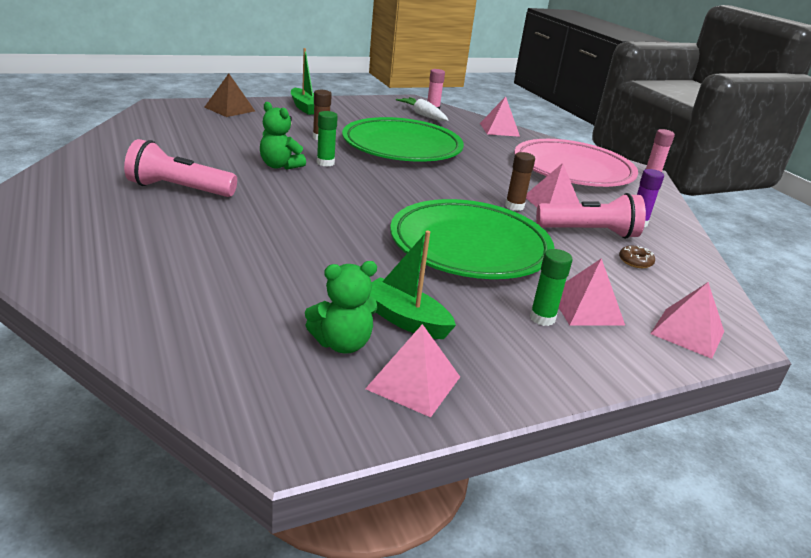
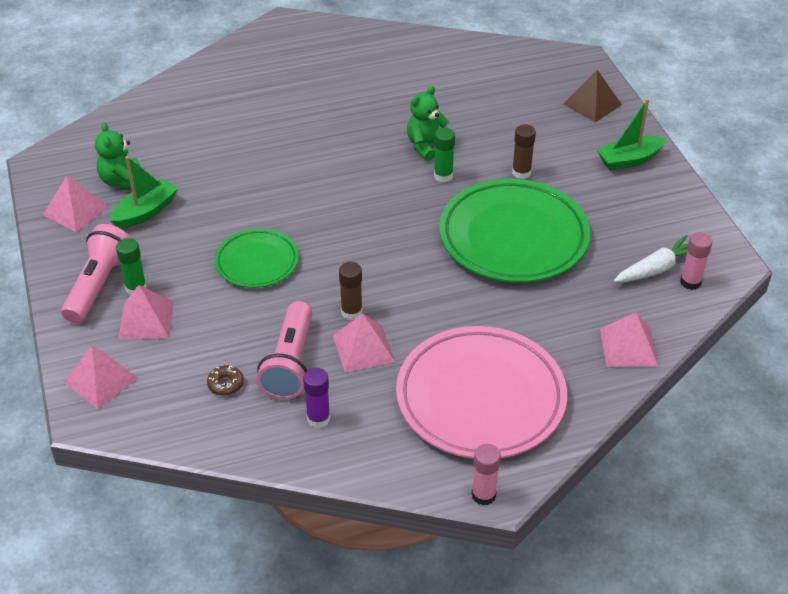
camera: 100 degrees right, 15 degrees up
(179, 189) = (358, 94): pink flashlight -> pink flashlight (99, 285)
(469, 247) = (257, 262): green plate -> green plate, size x0.55

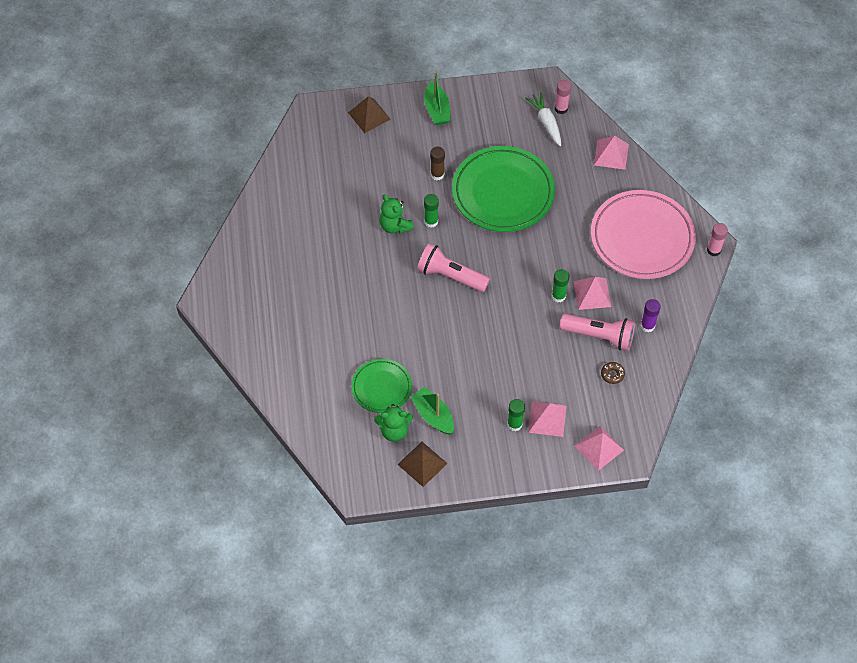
camera: 80 degrees left, 15 degrees up
(75, 210) = (422, 464): pink pyramid -> brown pyramid
(99, 285) = (508, 448): pink flashlight -> pink flashlight (450, 276)
(257, 262) = (501, 347): green plate -> green plate (381, 387)
(351, 312) = (558, 296): brown glue stick -> green glue stick

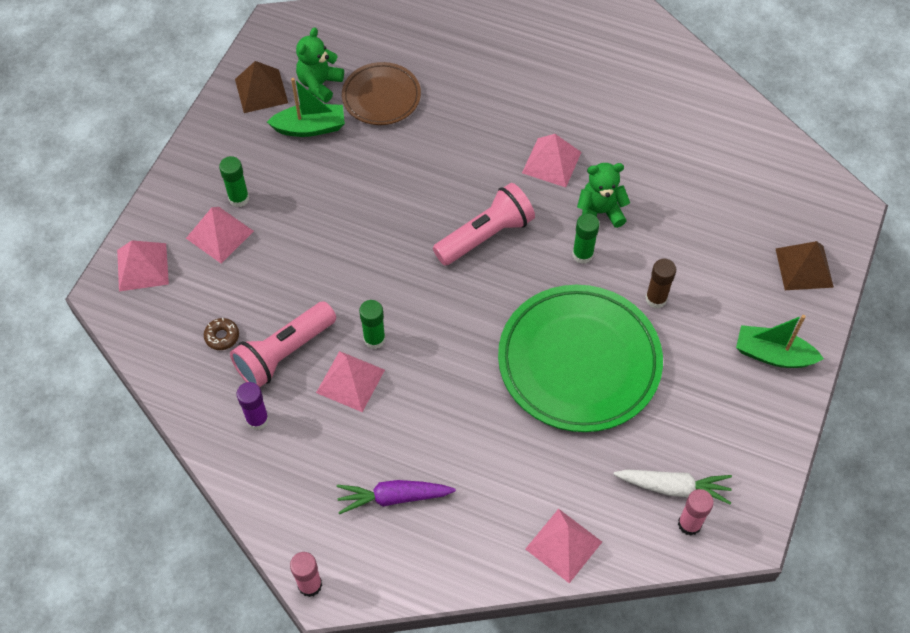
camera: 120 degrees right, 0 degrees up
(373, 267) = (551, 162): none -> pink pyramid
(381, 387) = (381, 97): green plate -> brown plate
(642, 238) = (394, 497): pink plate -> purple carrot

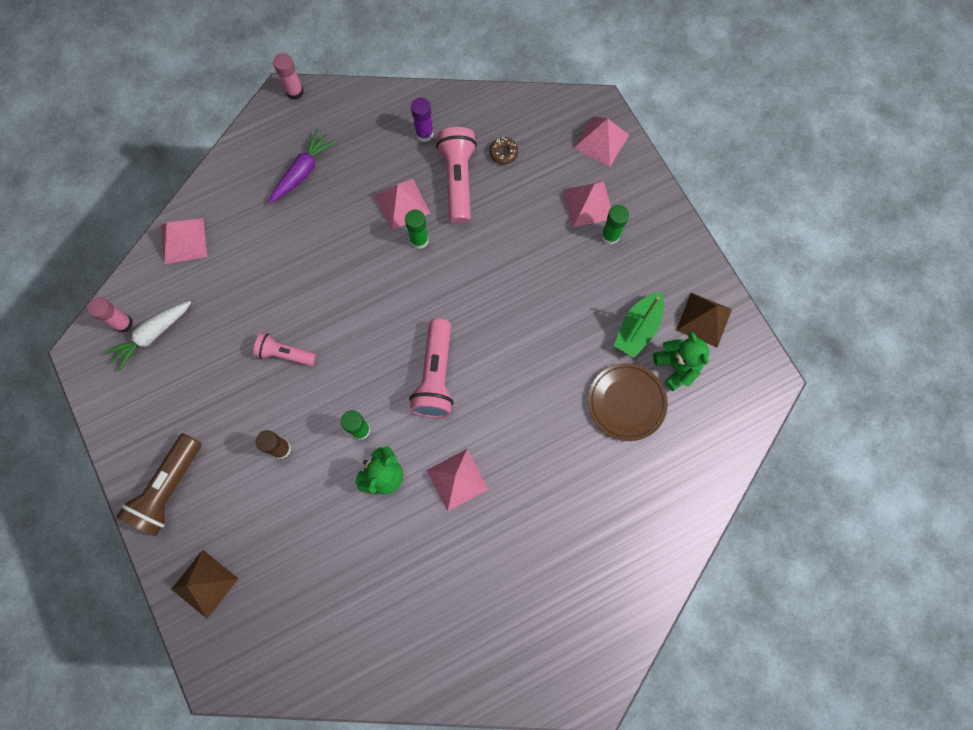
camera: 130 degrees right, 15 degrees up
(579, 362) = (285, 354): green plate -> pink flashlight
(772, 354) = (168, 489): green boat -> brown flashlight

